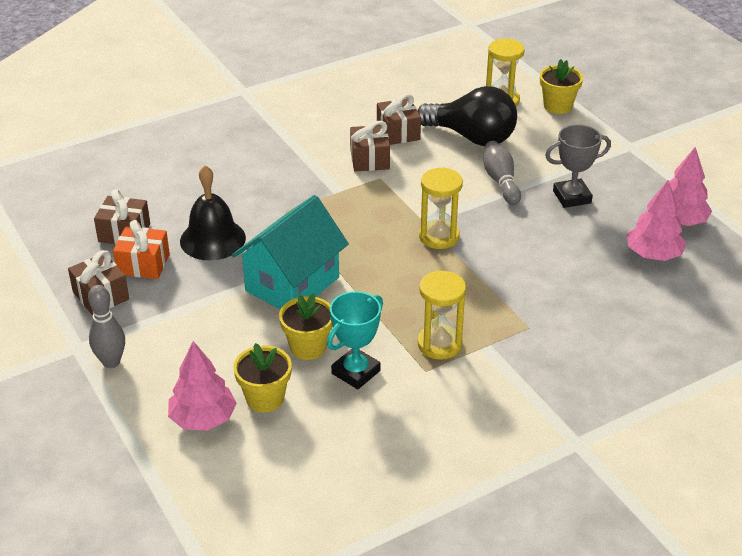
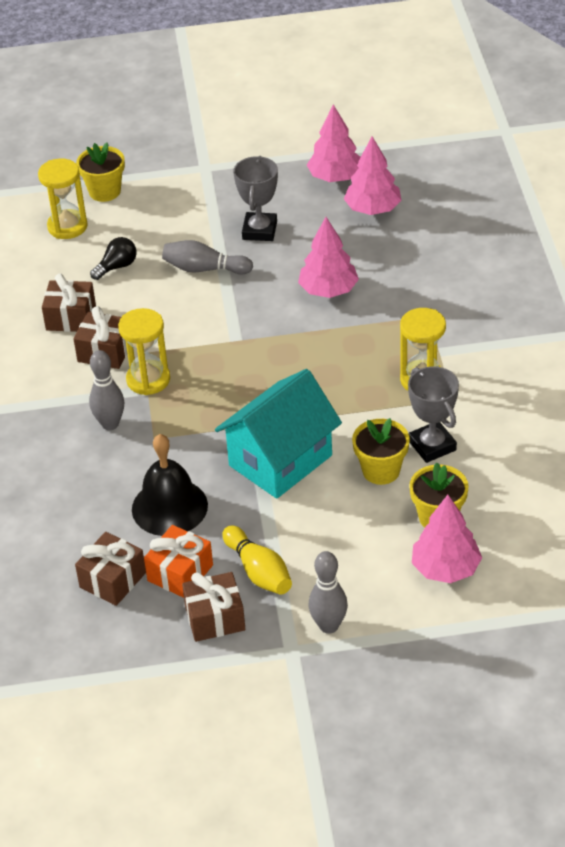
camera: 65 degrees left, 5 degrees up
(160, 306) = (258, 571): none -> yellow bowling pin
(290, 184) = (110, 424): none -> grey bowling pin
(292, 284) = (280, 460): turquoise house -> turquoise house turned 75 degrees clockwise
(356, 372) = (432, 445): turquoise trophy -> grey trophy
(439, 237) = (266, 337): yellow hourglass -> yellow hourglass (148, 380)
(472, 137) = (117, 267): black light bulb -> black light bulb, size x0.45
(522, 256) = (328, 290): none -> pink tree

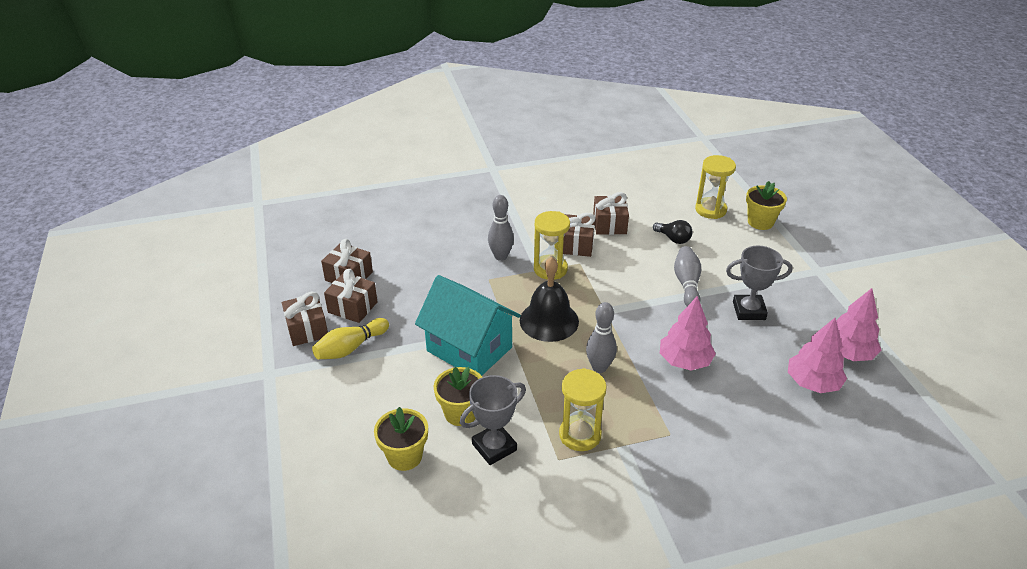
camera: 80 degrees right, 5 degrees down
(169, 507) = (418, 295): black bell -> black bell (549, 321)
(180, 573) = (352, 307): orange gift -> brown gift
(329, 626) = (290, 393): grey bowling pin -> grey bowling pin (599, 367)
(446, 568) = (344, 465): pink tree -> none

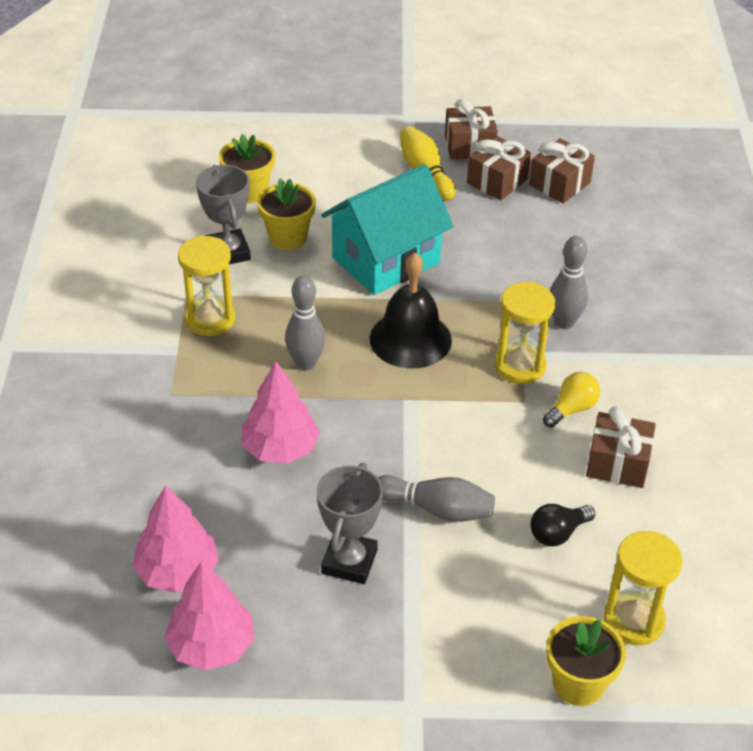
camera: 105 degrees right, 5 degrees up
(576, 245) = (571, 409): brown gift -> yellow light bulb

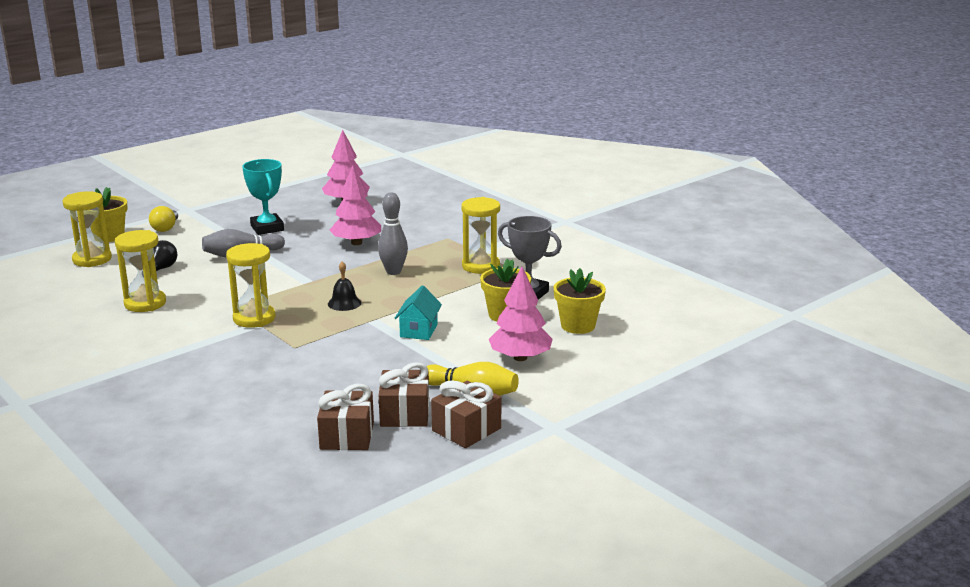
camera: 140 degrees right, 20 degrees down
(211, 646) = (300, 194): pink tree -> pink tree (520, 358)
(349, 562) = (267, 228): grey trophy -> turquoise trophy
(385, 260) = (419, 330): turquoise house -> turquoise house, size x0.47
(410, 339) = (344, 303): black bell -> black bell, size x0.51
(564, 322) = (245, 350): grey bowling pin -> none
(571, 409) = (197, 313): yellow light bulb -> yellow light bulb (165, 228)
(617, 463) = (145, 303): brown gift -> yellow hourglass

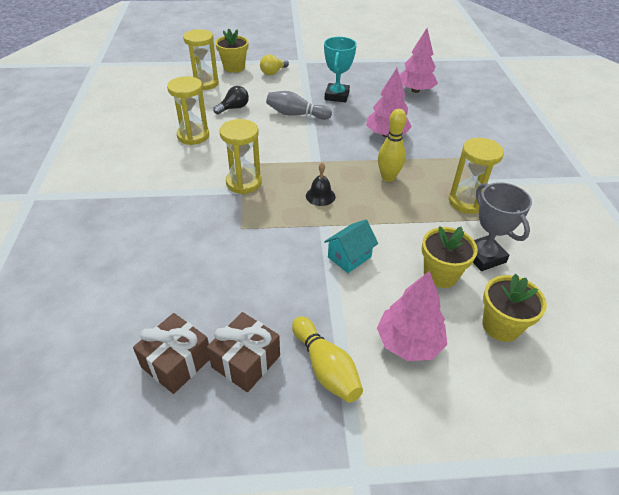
camera: 35 degrees right, 20 degrees up
(393, 272) = (388, 177): grey bowling pin -> yellow bowling pin
(466, 429) = (276, 421): brown gift -> none

